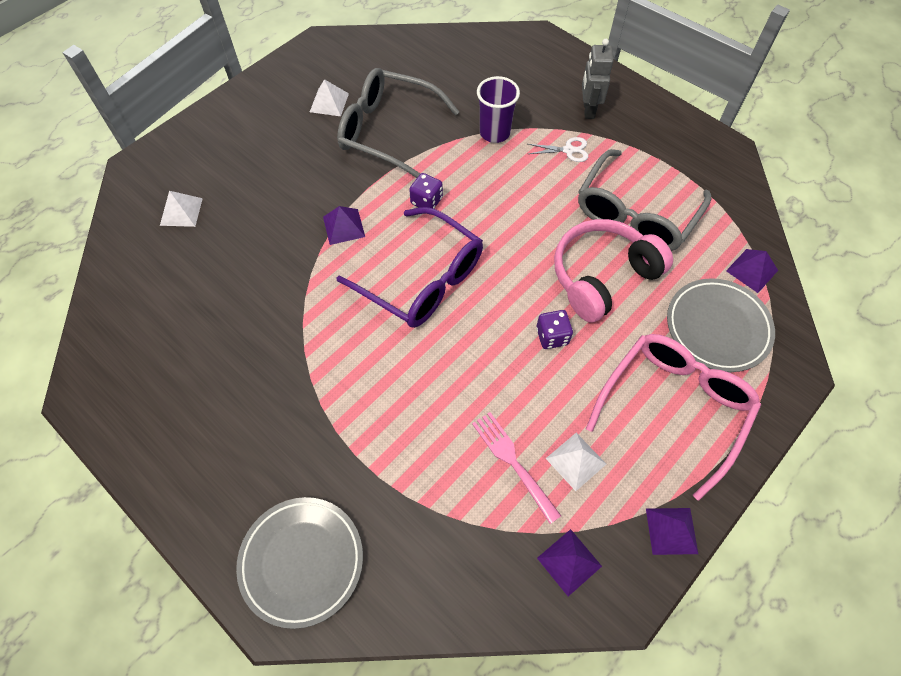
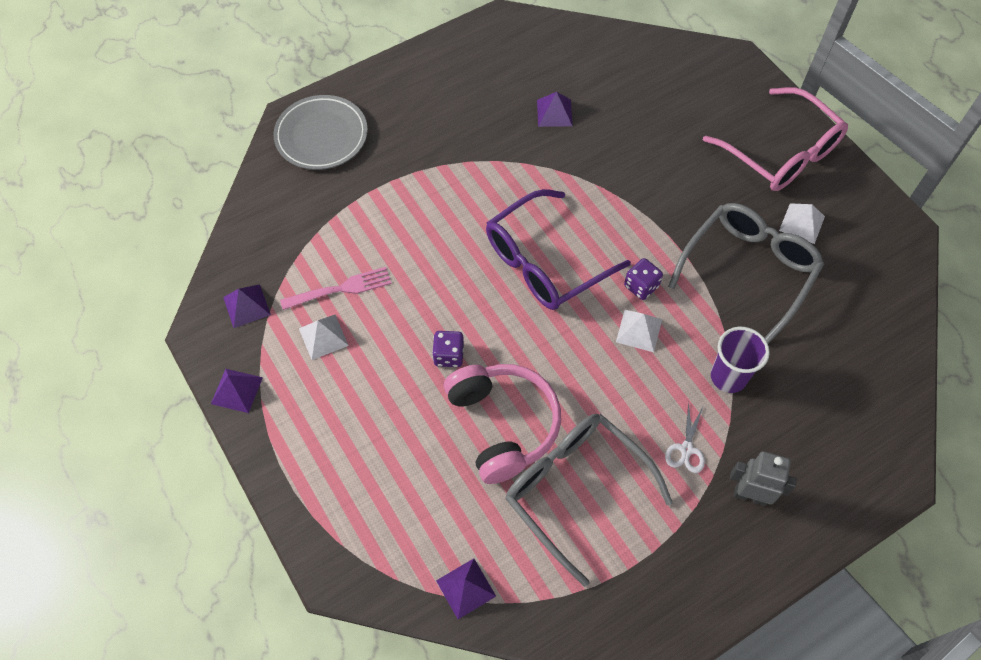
camera: 105 degrees right, 0 degrees up
(181, 211) = (672, 89): white pyramid -> white pyramid (639, 330)
(344, 226) = (624, 209): purple pyramid -> purple pyramid (554, 112)
(674, 407) = (340, 437): pink glasses -> pink glasses (781, 153)
(717, 327) = (408, 516): grey plate -> none

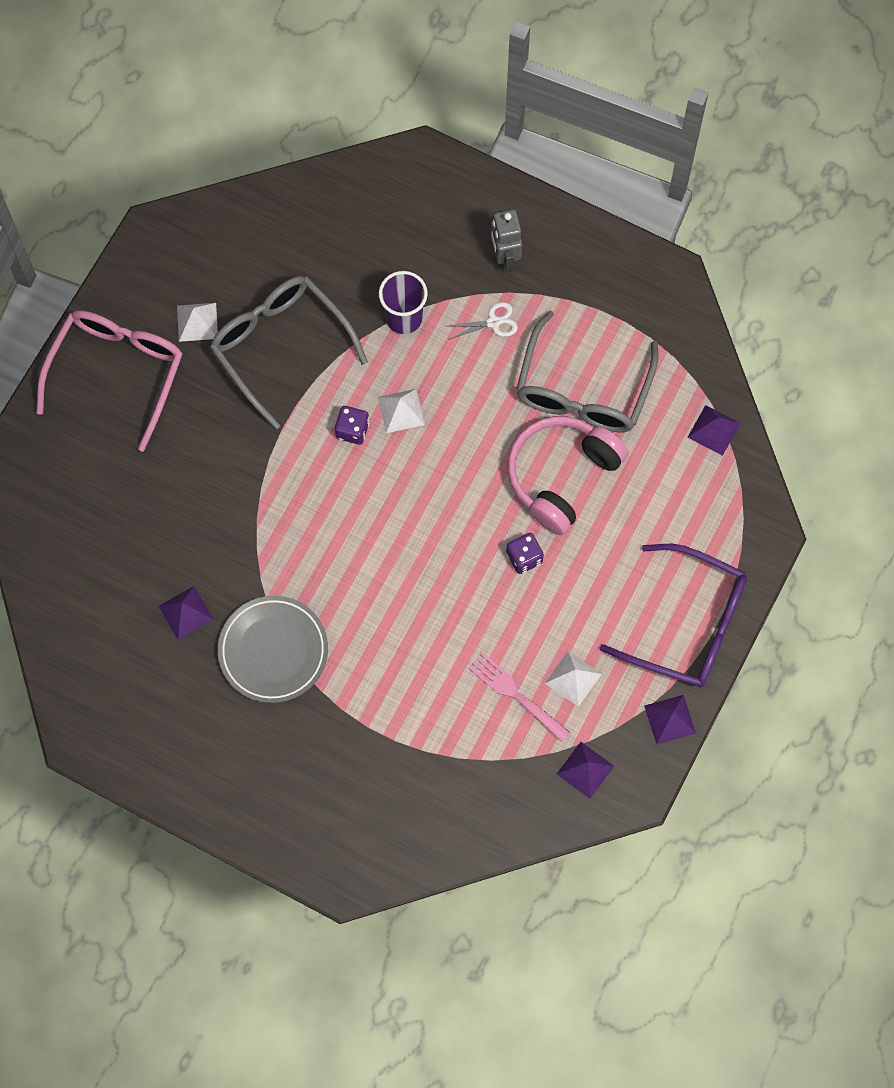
camera: 120 degrees left, 10 degrees up
(321, 136) = (351, 831): grey plate -> grey plate (273, 651)
(545, 262) = (376, 527): purple glasses -> purple glasses (688, 625)
(748, 270) = (280, 346): grey glasses -> grey glasses turned 45 degrees clockwise

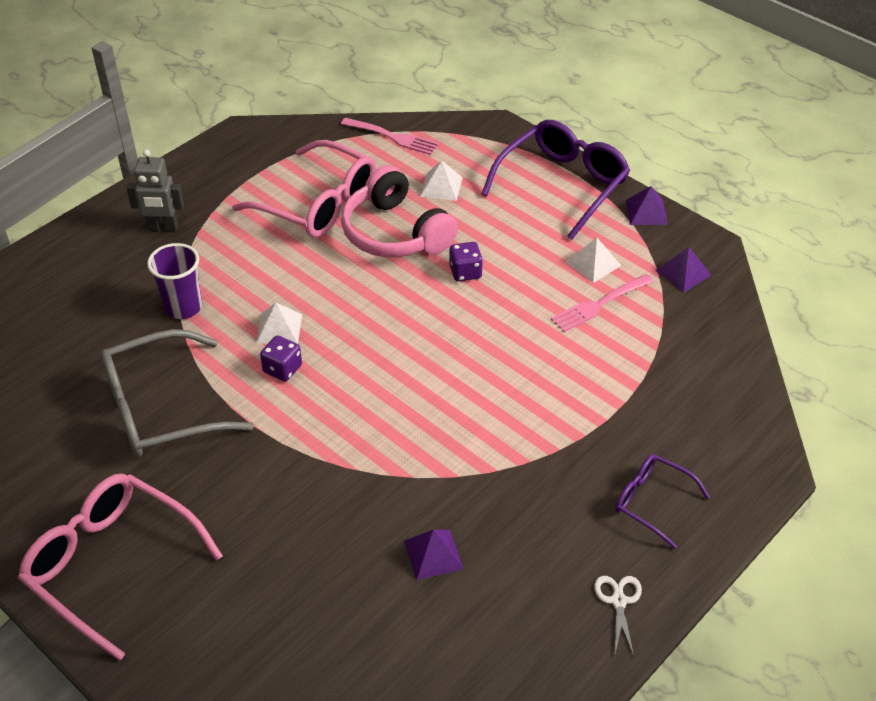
camera: 75 degrees left, 25 degrees down
(197, 322) = (92, 475): white pyramid -> white pyramid (441, 186)
(273, 651) = (502, 482): grey plate -> none
(283, 780) = (652, 502): none -> purple glasses
(493, 322) = (222, 247): white scissors -> white scissors (618, 601)
(583, 390) = (318, 204): grey glasses -> pink glasses
(714, 430) = (392, 137): purple pyramid -> pink fork

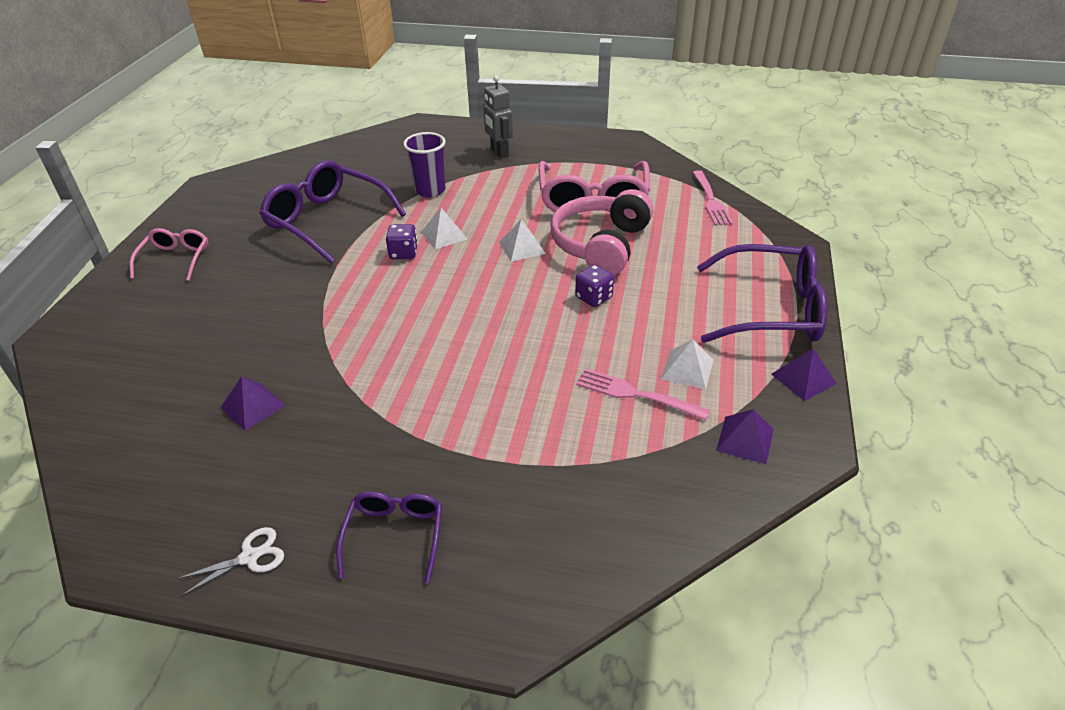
camera: 60 degrees right, 5 degrees down
(111, 565) = (175, 259): pink glasses -> pink glasses, size x0.55
(160, 409) = (327, 220): grey glasses -> purple glasses
(441, 186) = (683, 245): white pyramid -> white pyramid (522, 247)

